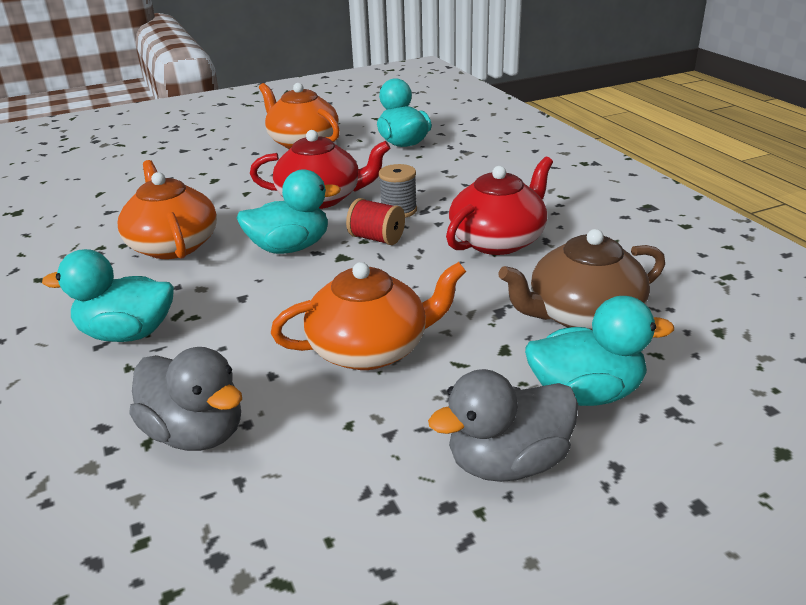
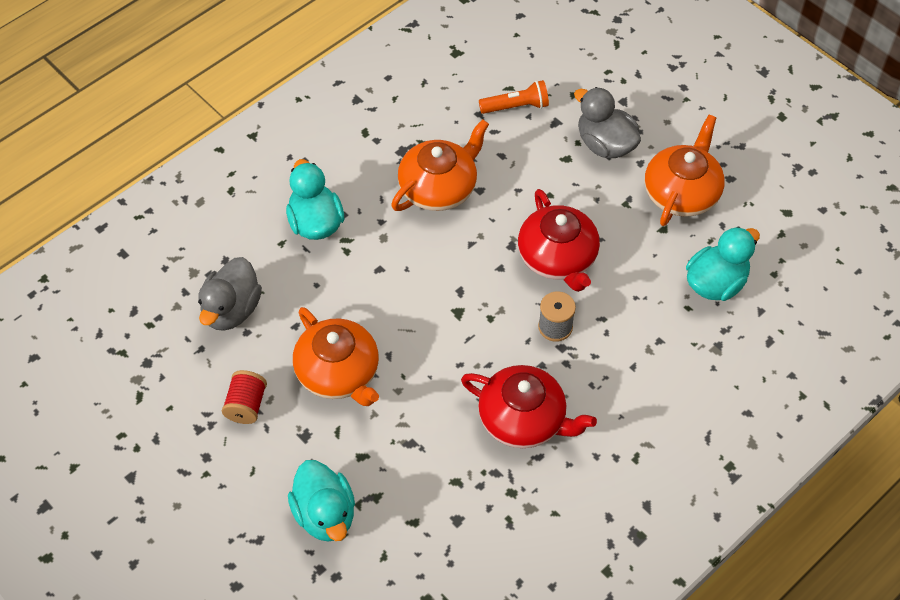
camera: 70 degrees right, 25 degrees up
(125, 193) = (516, 106): none -> orange flashlight
(290, 248) = (461, 270): turquoise duck -> none
(377, 238) = (497, 326): red spool -> red spool (246, 405)
(507, 462) = (247, 480): grey duck -> grey duck (605, 144)
(582, 315) = (421, 501): brown teapot -> none

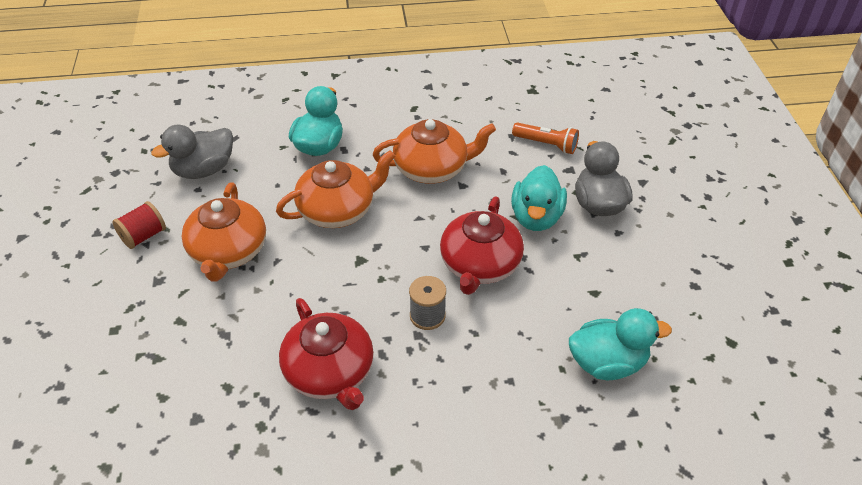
camera: 35 degrees right, 10 degrees down
(325, 514) = (108, 347): turquoise duck -> turquoise duck (536, 217)
(682, 193) = (637, 273): orange teapot -> orange teapot (338, 210)

